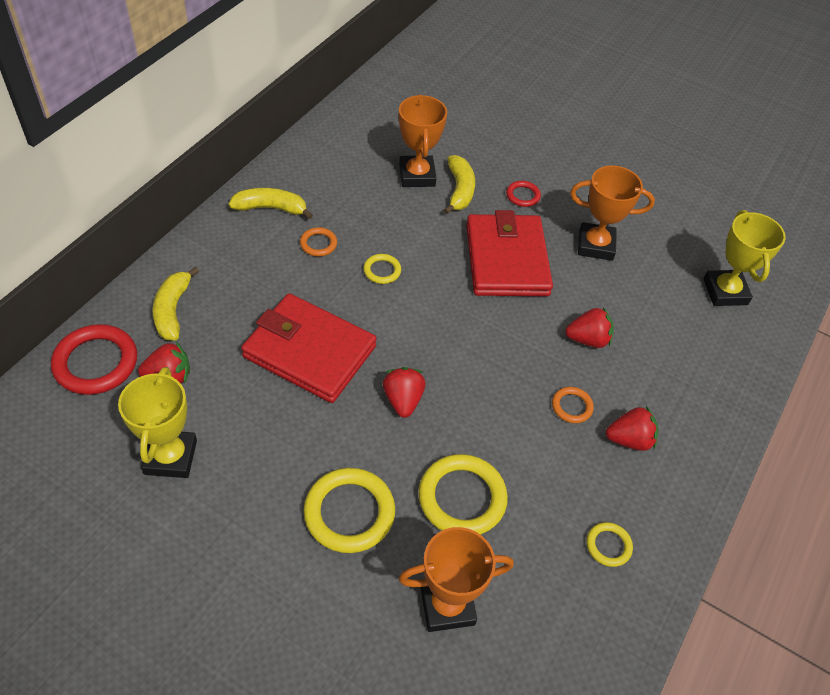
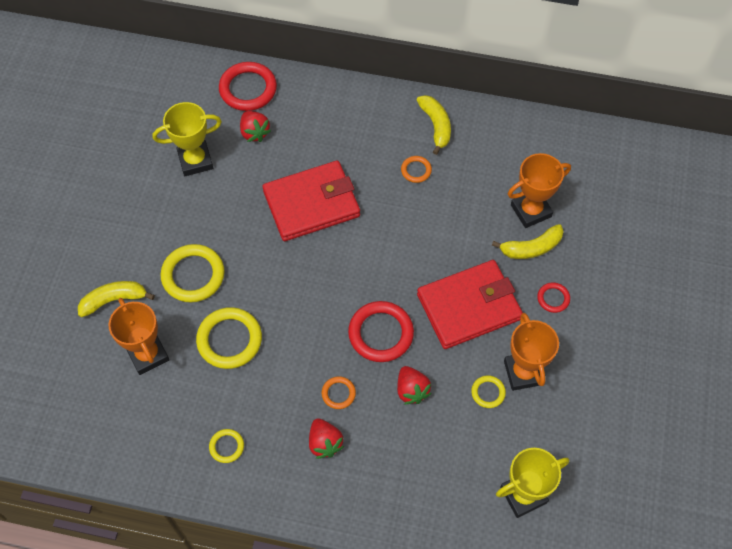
camera: 75 degrees right, 10 degrees up
(172, 310) = (309, 110): yellow banana -> yellow banana (114, 300)
(309, 351) = (311, 204): red wallet -> red wallet turned 60 degrees clockwise
(382, 271) = (410, 222): yellow ring -> yellow ring (488, 392)
(403, 400) = (295, 277): red strawberry -> none
(510, 343) = (381, 333): none -> red ring

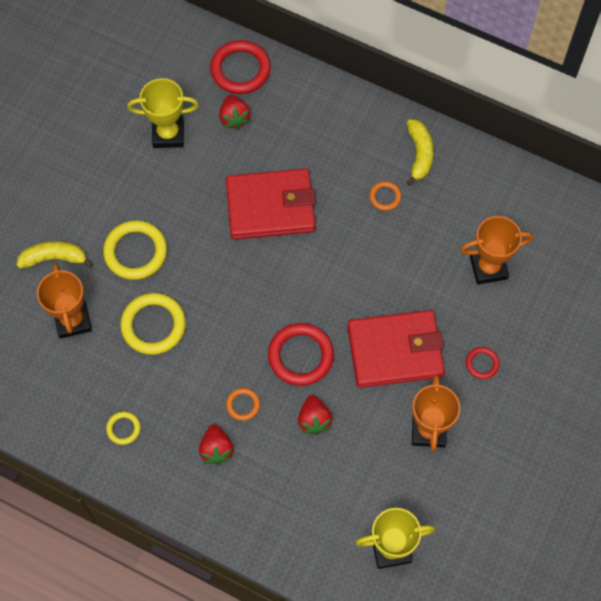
camera: 15 degrees right, 5 degrees up
(488, 392) = (387, 441): yellow ring -> none
(531, 248) = (476, 306): yellow banana -> none

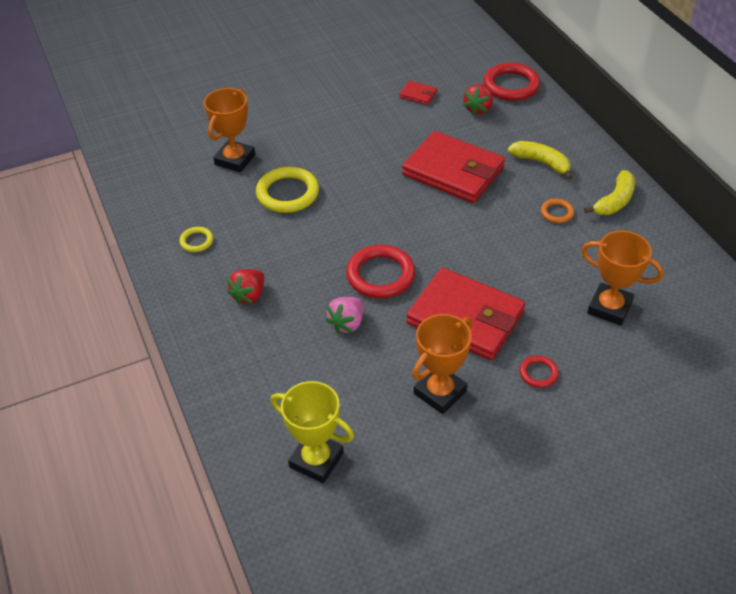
camera: 40 degrees right, 20 degrees down
(54, 258) = (262, 120): yellow banana -> yellow banana (541, 163)
(135, 252) = (322, 146): yellow ring -> none
(168, 134) = (418, 95): yellow trophy -> red wallet
(243, 405) = (300, 279): orange ring -> none
(314, 420) = (347, 323): red strawberry -> pink strawberry

